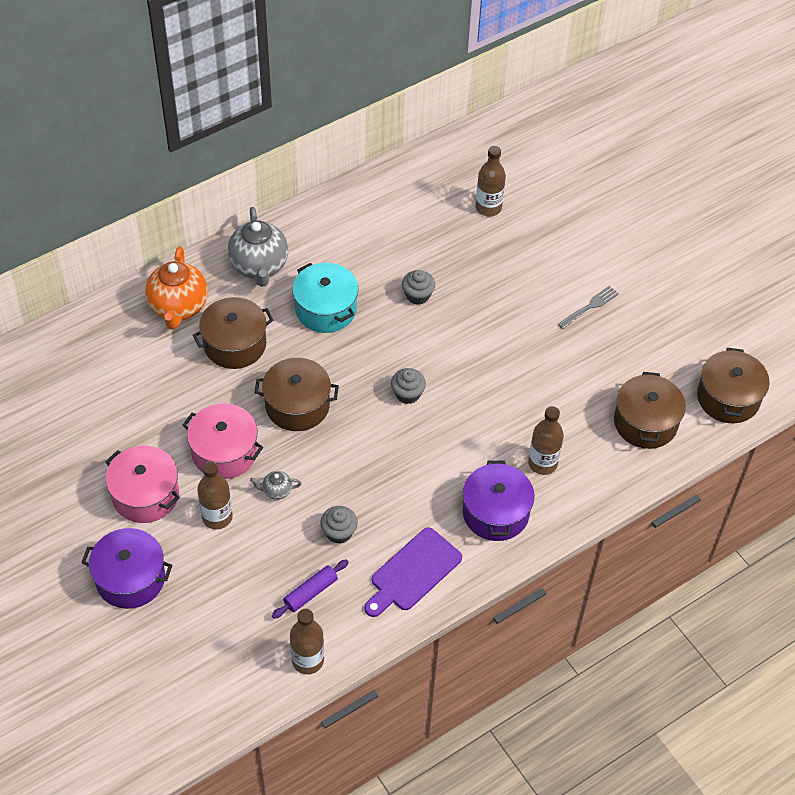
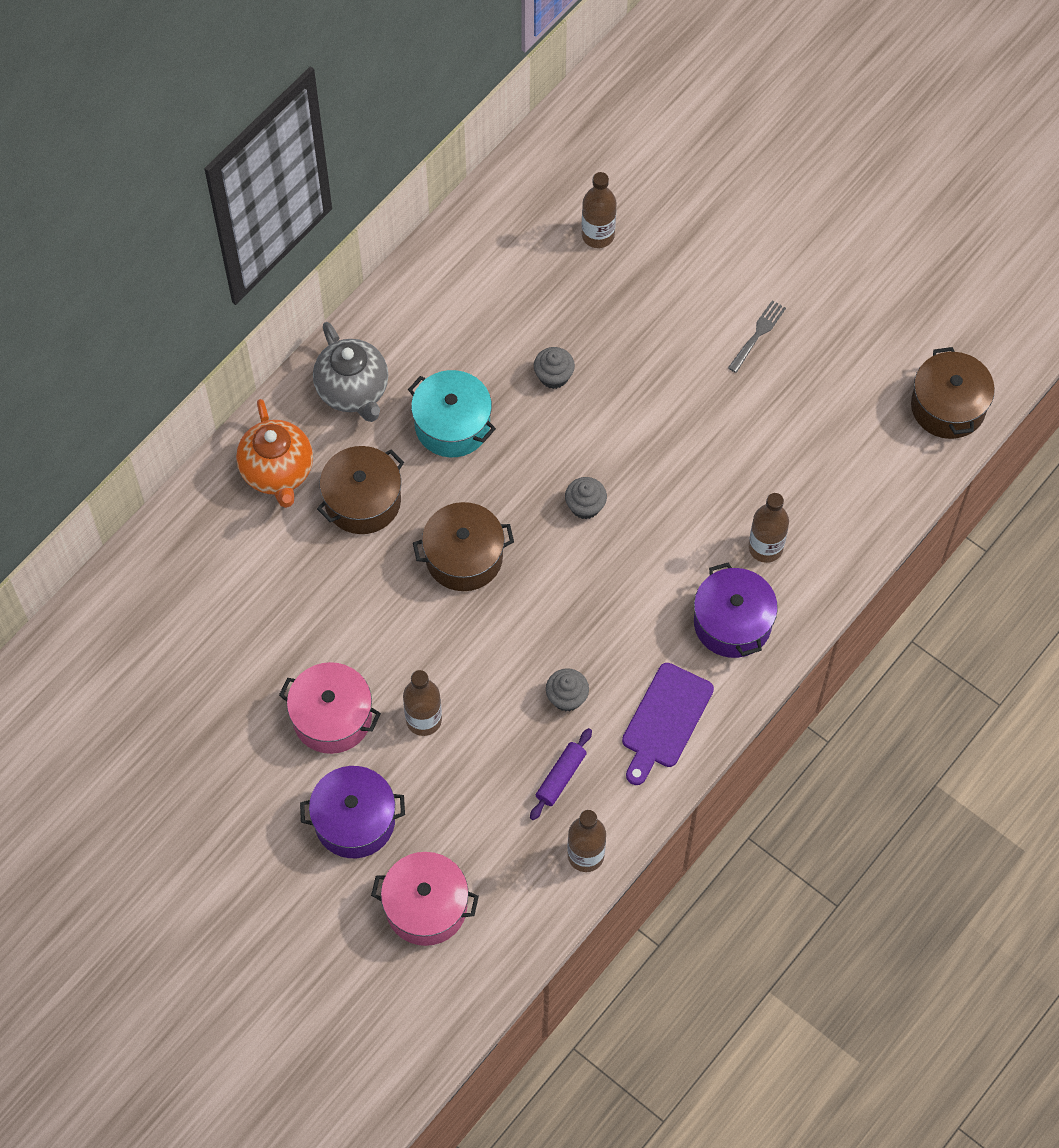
camera: 15 degrees left, 10 degrees up
(224, 452) = (402, 639): pink pot -> pink pot (426, 907)
(276, 491) = (479, 669): grey teapot -> none
(645, 422) = (864, 464): brown pot -> none

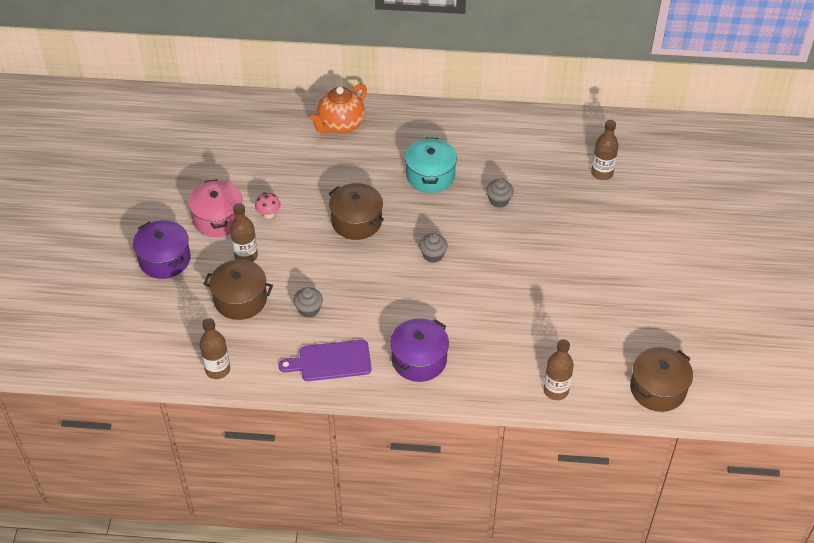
camera: 55 degrees right, 15 degrees down
(353, 391) = (413, 128): grey teapot -> none
(362, 501) = (353, 165): brown pot -> brown pot (240, 299)
(371, 652) = (268, 214): none -> pink mushroom
(426, 907) = (135, 316): pink pot -> none
(560, 777) = (257, 333): purple rolling pin -> none
(757, 335) = (612, 273): grey fork -> none
(765, 548) = (481, 349): brown bottle -> brown bottle (556, 390)

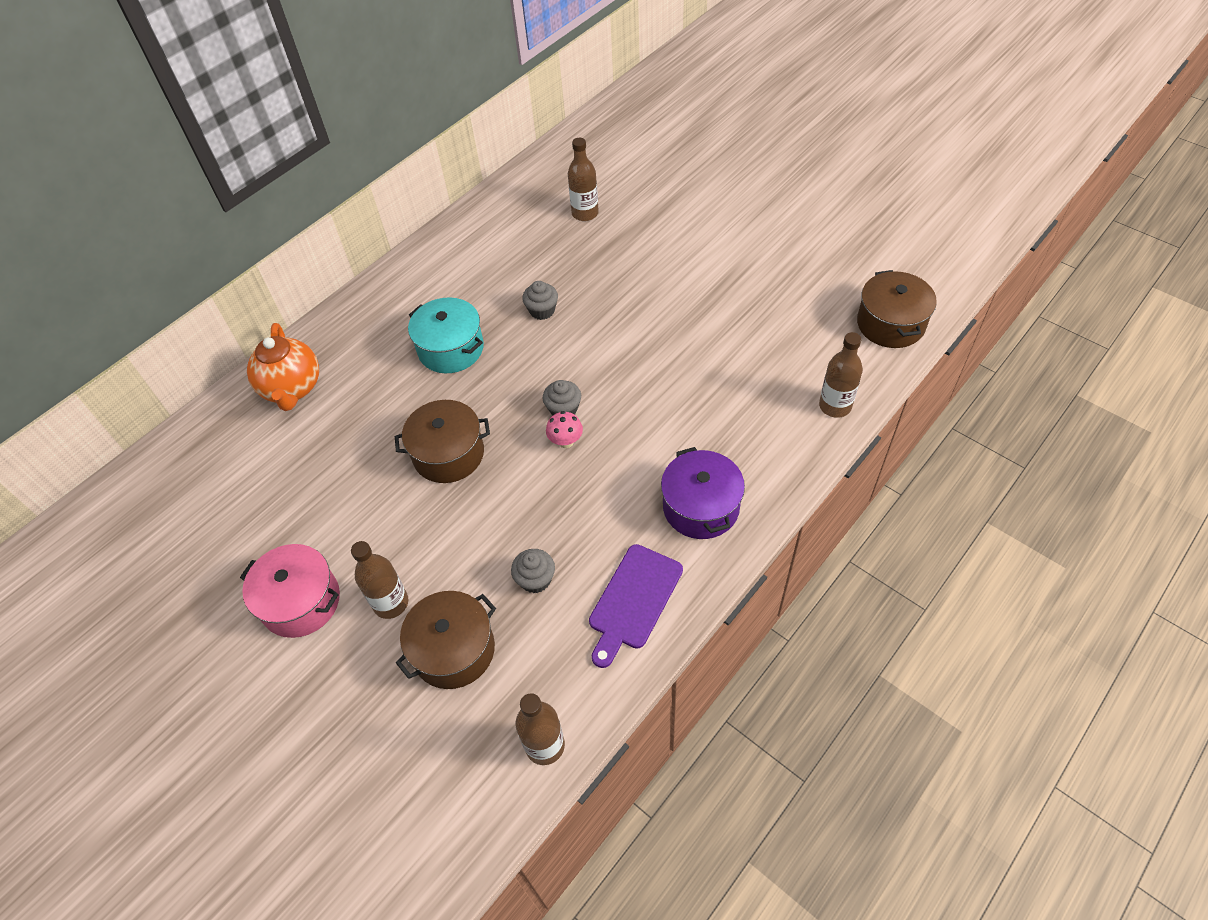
camera: 50 degrees left, 5 degrees up
(164, 259) = (304, 708): purple pot -> none
(268, 214) = (350, 539): pink mushroom -> pink mushroom (566, 441)

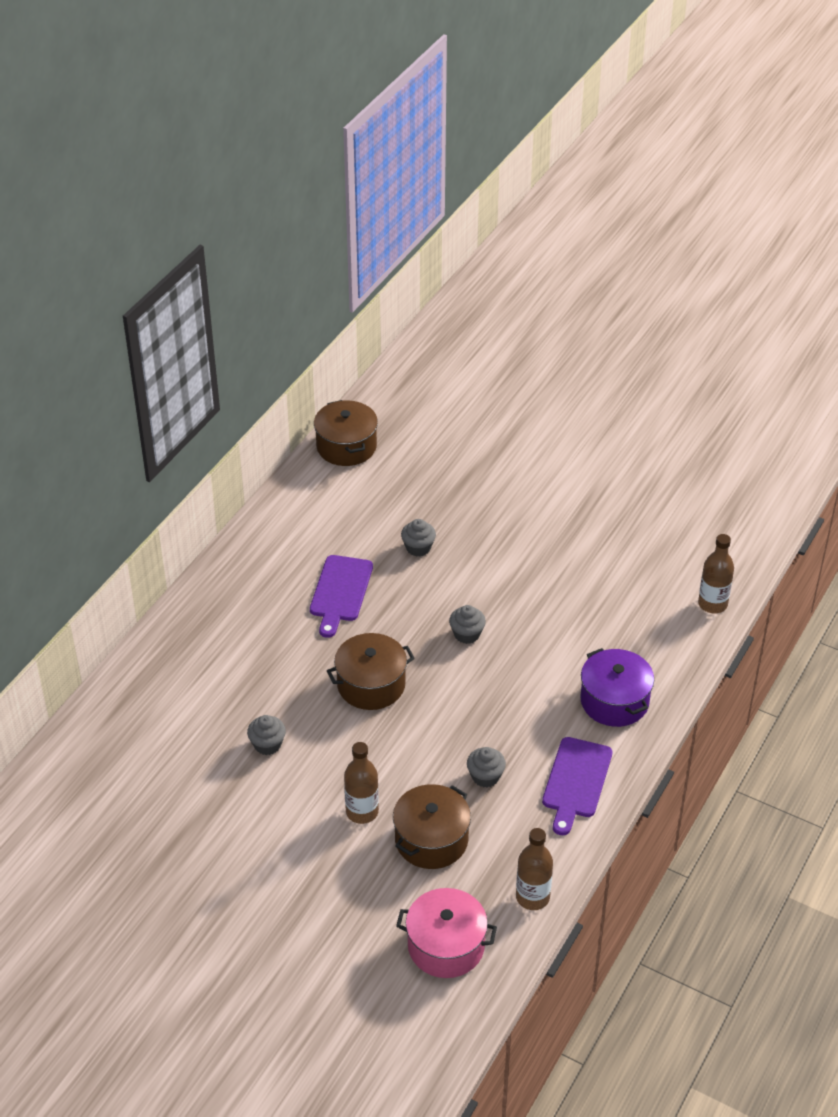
camera: 15 degrees left, 10 degrees down
(292, 389) = (196, 645): orange teapot -> none
(301, 601) = (279, 822): pink pot -> pink pot (446, 946)
(321, 508) = (267, 744): none -> grey cupcake
(451, 349) = (340, 592): turquoise pot -> purple cutting board
(566, 441) = (477, 661): pink mushroom -> none
(585, 213) = (432, 450): brown bottle -> none
(890, 323) = (747, 527): brown pot -> brown pot (346, 446)

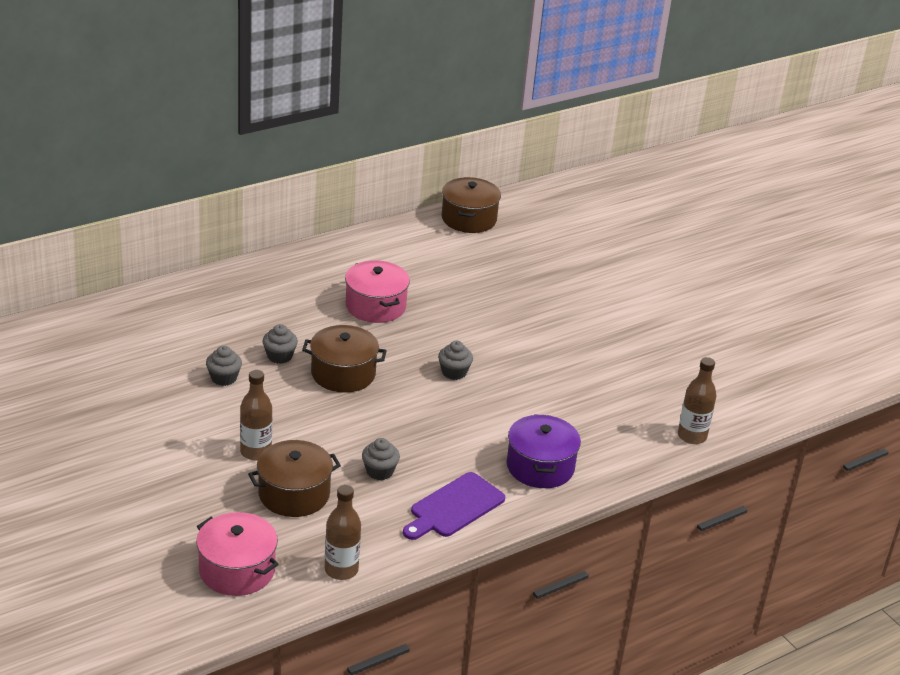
camera: 25 degrees right, 10 degrees down
(340, 592) = (375, 306): purple cutting board -> pink pot
(418, 548) = (466, 302): grey cupcake -> grey cupcake (279, 356)

